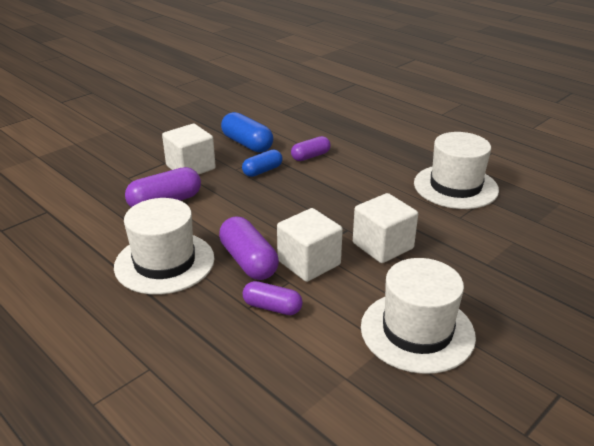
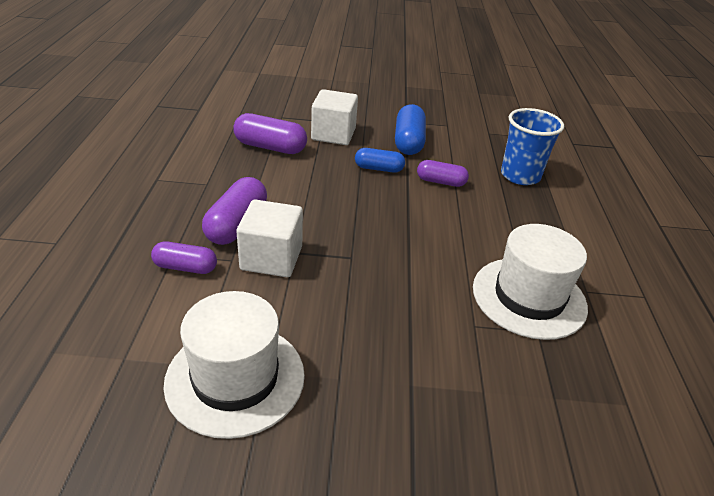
camera: 45 degrees right, 5 degrees up
(164, 262) = (191, 186): white hat -> none
(272, 307) = (185, 267): purple capsule -> purple capsule turned 60 degrees counterclockwise
(342, 127) = (520, 176): none -> blue cup
(382, 246) = (351, 292): white cube -> none

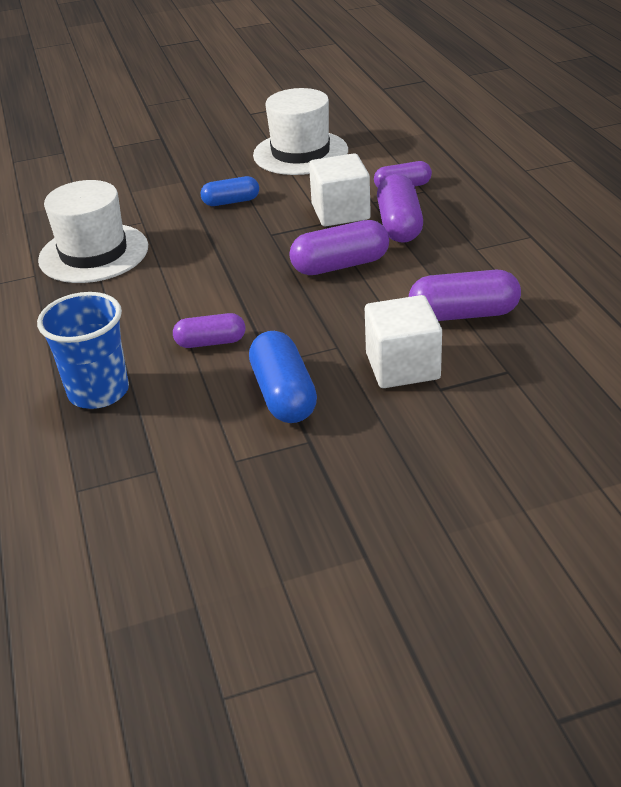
camera: 165 degrees right, 0 degrees up
(316, 205) = (340, 265): none -> purple capsule
(379, 169) = (301, 333): blue capsule -> blue capsule (231, 202)

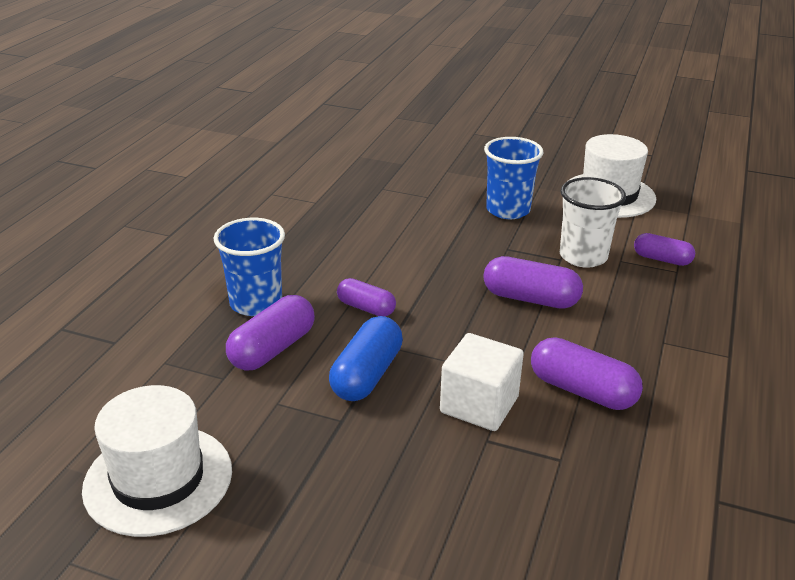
camera: 35 degrees right, 5 degrees down
(93, 253) = (369, 204): white hat -> white hat (158, 479)
(231, 202) = (508, 210): blue capsule -> blue cup
(340, 212) = (583, 256): white cube -> white cup
(399, 225) = (619, 289): purple capsule -> purple capsule (272, 349)

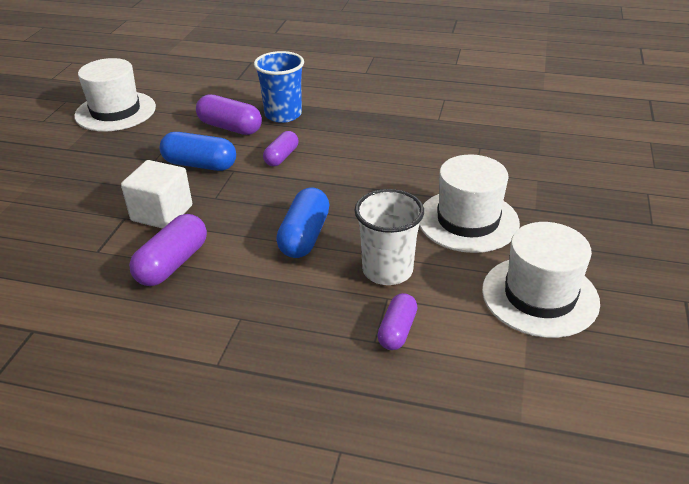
camera: 85 degrees right, 5 degrees up
(508, 210) = (468, 221): blue cup -> white hat
(530, 299) = (304, 236): purple capsule -> blue capsule

